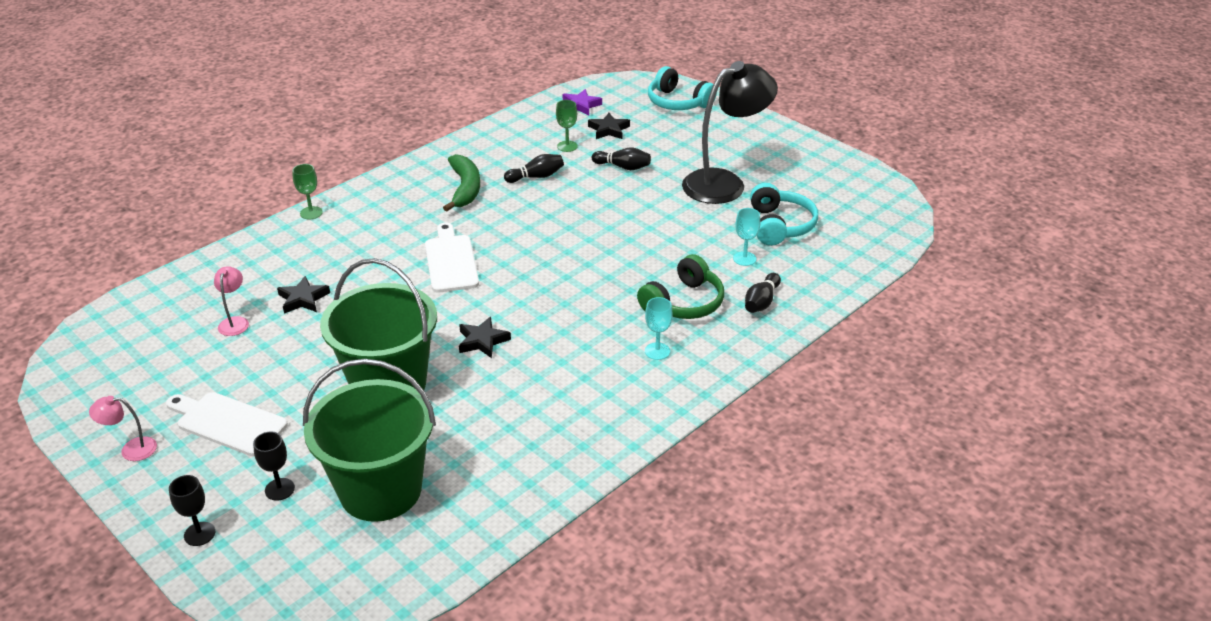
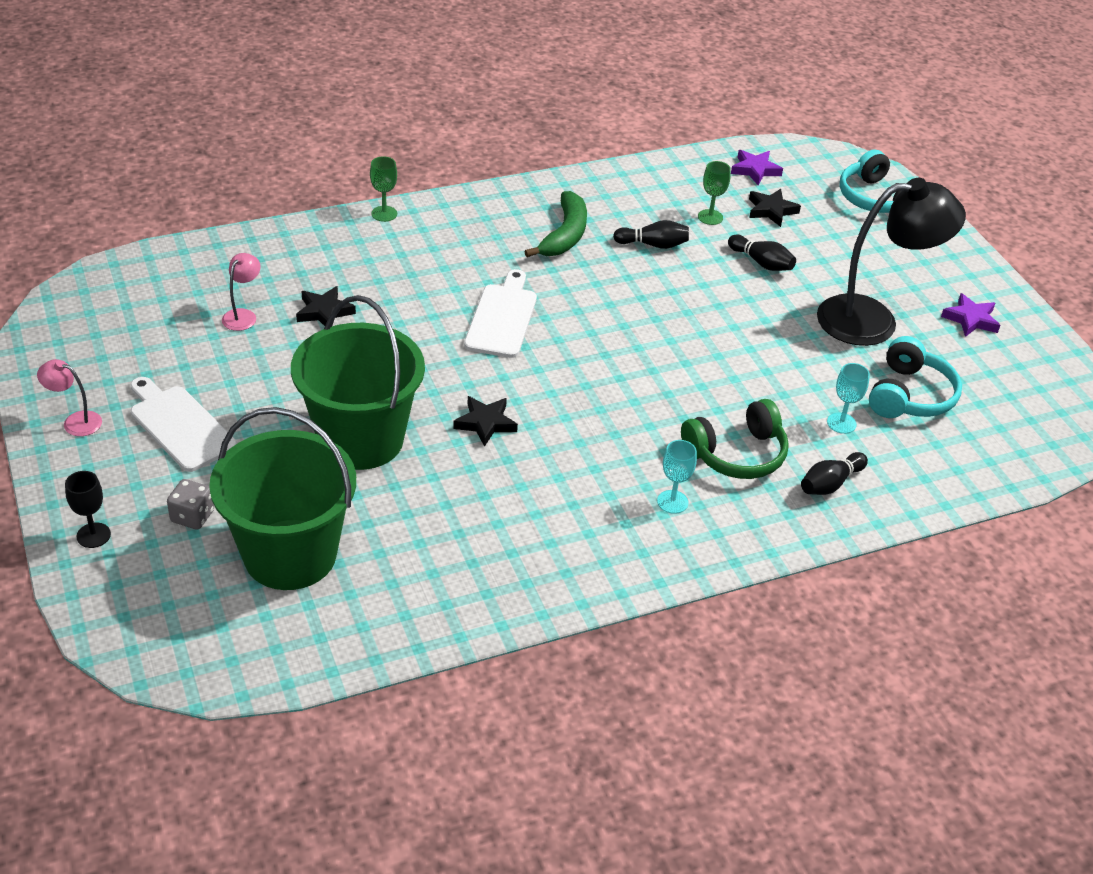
camera: 20 degrees right, 5 degrees up
(279, 489) = (192, 516): black goblet -> grey dice
(790, 163) = (970, 319): none -> purple star

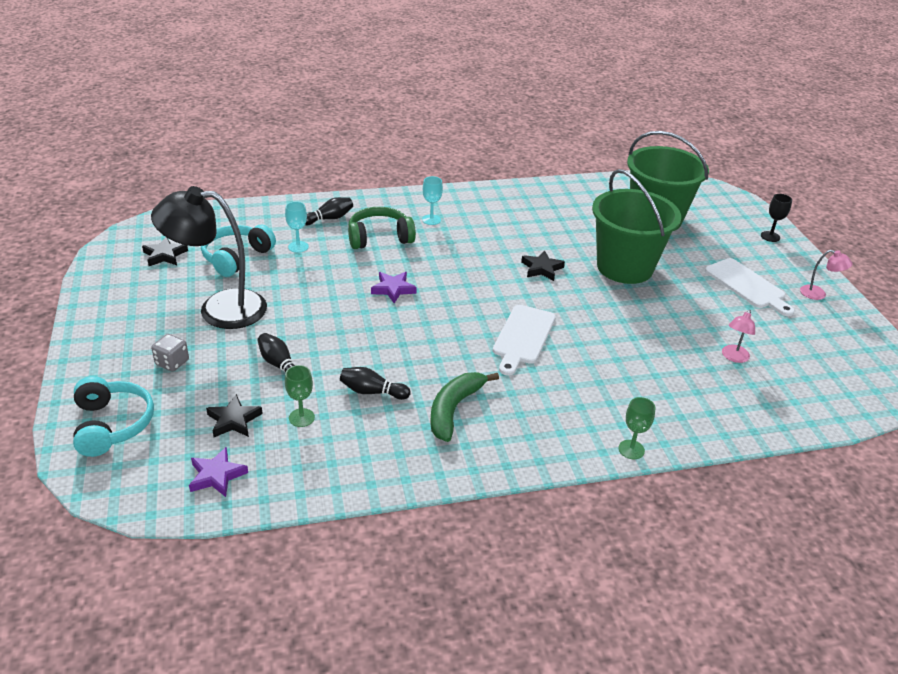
camera: 170 degrees left, 5 degrees down
(192, 516) = (717, 239): grey dice -> grey dice (172, 362)
(324, 312) = (668, 354): black star -> black star (165, 255)
(970, 319) = (137, 302): purple star -> purple star (393, 289)

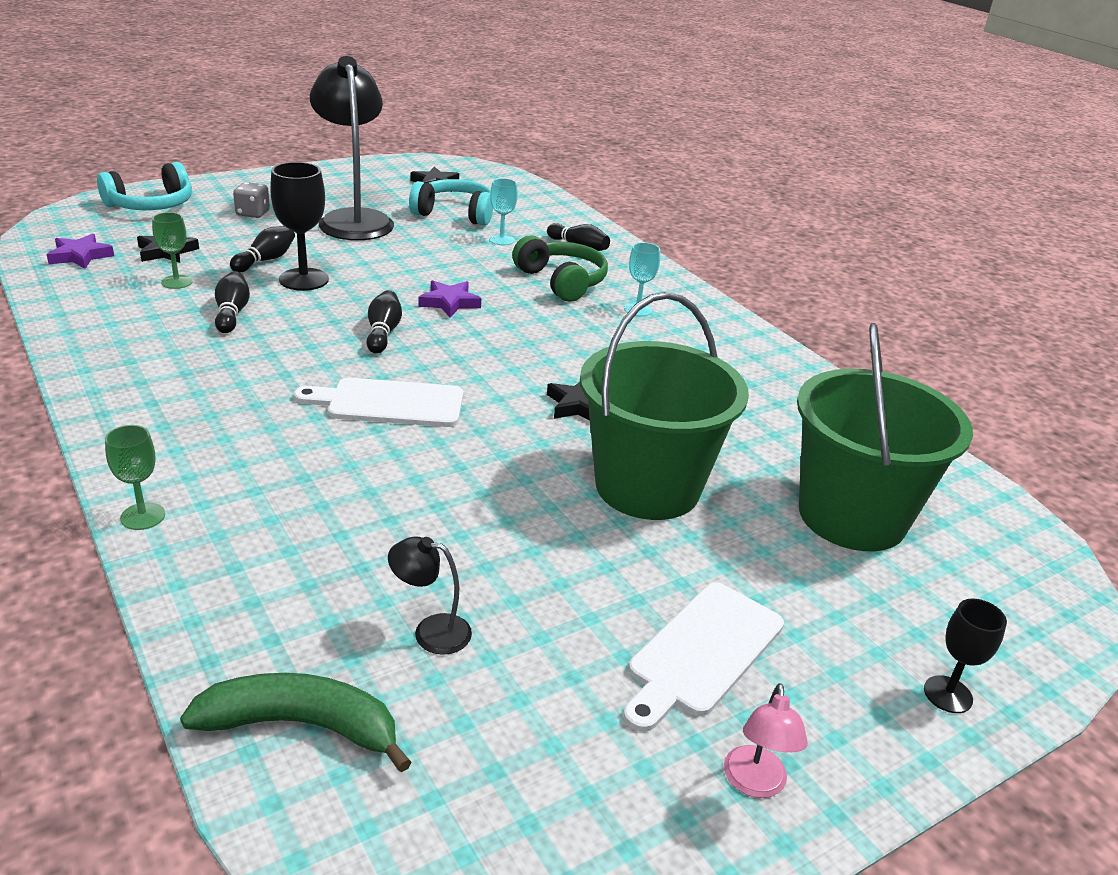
camera: 70 degrees right, 5 degrees down
(326, 350) = (304, 279): none -> black goblet
(428, 325) = (383, 333): none -> black bowling pin
(454, 409) = (209, 367): green banana -> green banana (302, 725)
(733, 357) = (431, 631): pink lamp -> black lamp

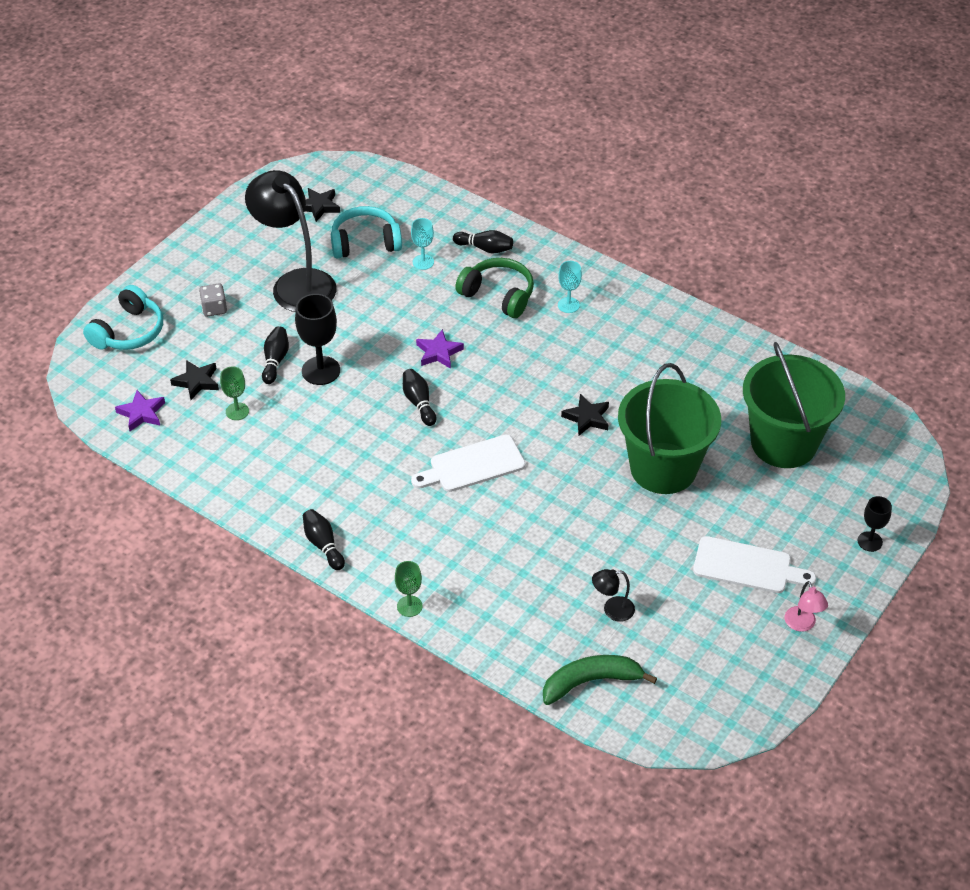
camera: 20 degrees left, 15 degrees up
(232, 313) = (305, 427): black bowling pin -> black bowling pin (323, 545)
(702, 652) = (747, 566): white cutting board -> white cutting board turned 90 degrees counterclockwise

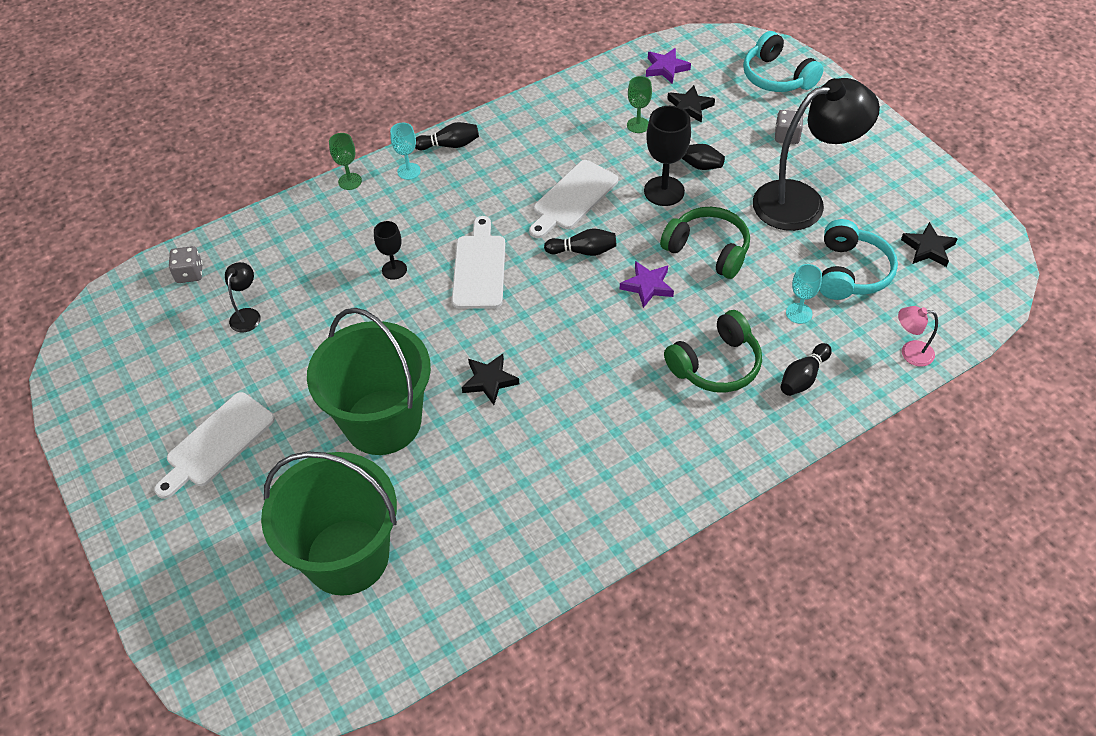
camera: 115 degrees right, 5 degrees up
(357, 429) = (573, 198): none -> white cutting board
(380, 326) = (708, 250): none -> green headphones
(568, 305) = (671, 426): turquoise goblet -> turquoise goblet (409, 171)
(591, 682) = (189, 274): green banana -> grey dice
(802, 624) = (121, 459): pink lamp -> pink lamp (910, 353)
(870, 541) = (165, 576): black goblet -> black goblet (394, 270)

